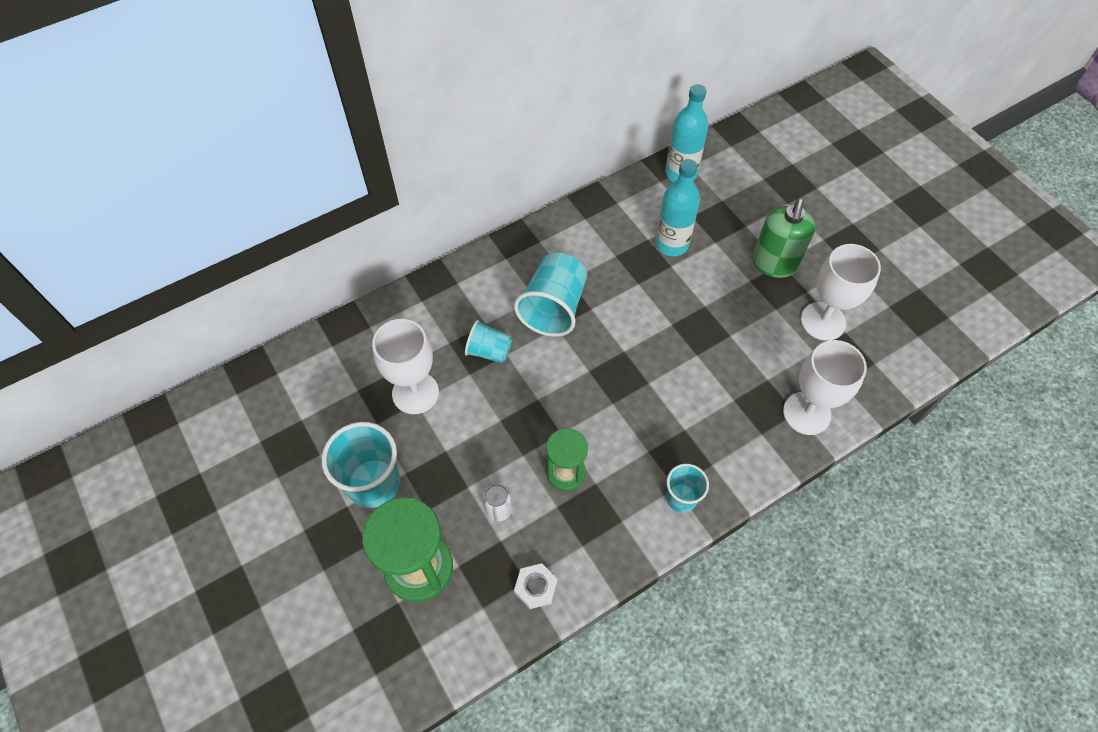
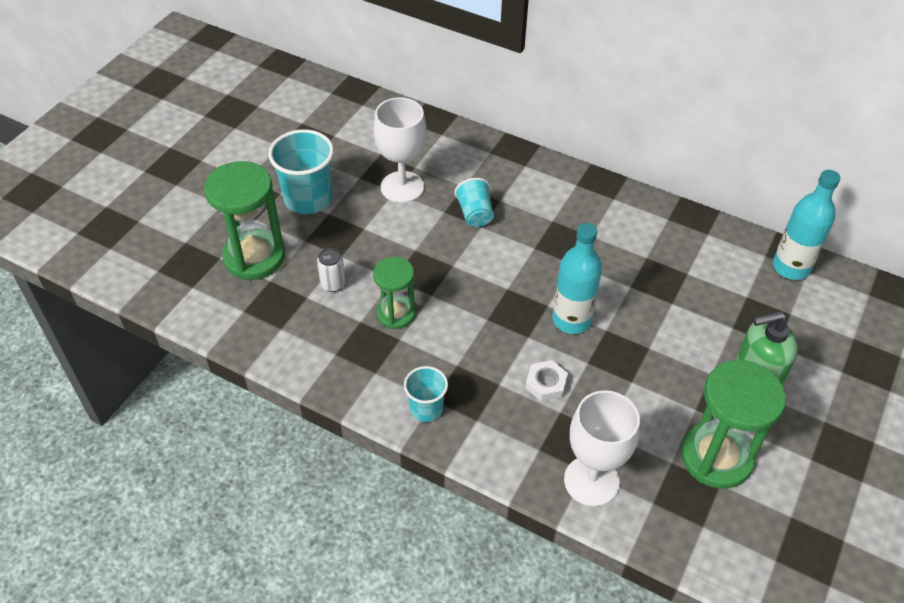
camera: 60 degrees right, 10 degrees down
(535, 587) = (279, 337): white nut -> white nut (546, 384)
(553, 308) = (552, 237): turquoise cup -> none
(671, 244) = (698, 293): turquoise bottle -> turquoise bottle (571, 320)
(823, 321) = (716, 457): white goblet -> green hourglass

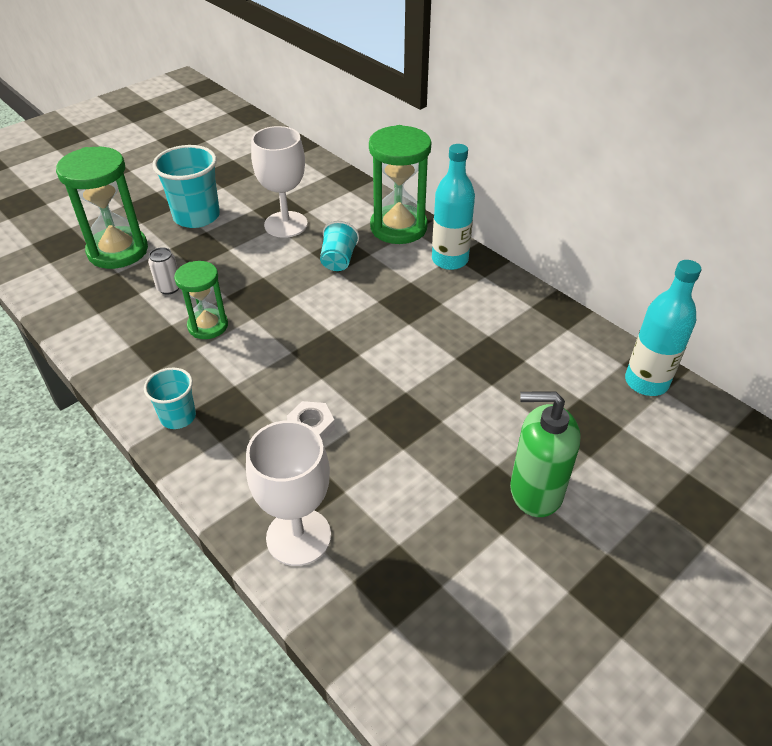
camera: 20 degrees right, 5 degrees down
(571, 320) = (375, 373): turquoise bottle -> turquoise bottle (450, 260)
(716, 457) = (453, 554): green hourglass -> green hourglass (398, 227)

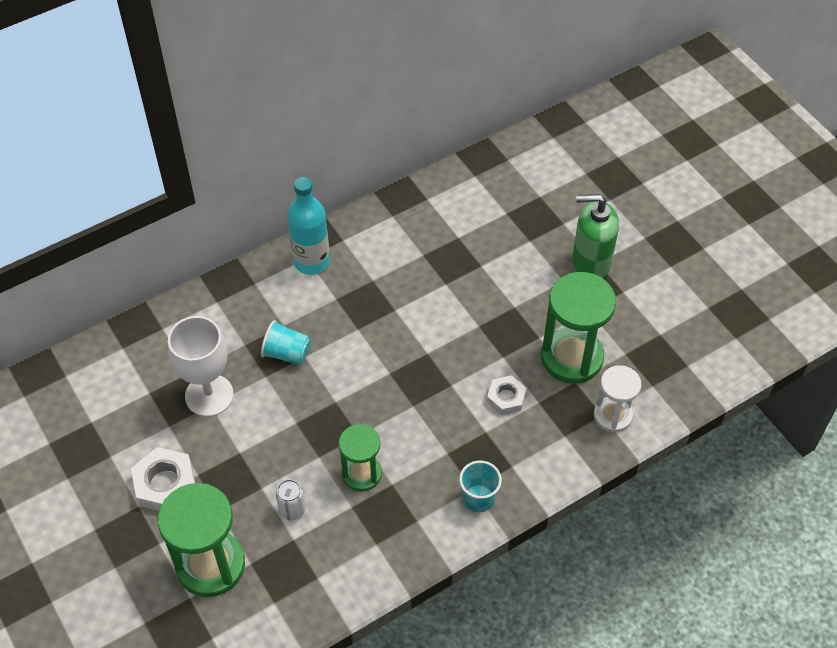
camera: 80 degrees left, 10 degrees up
(196, 216) = (165, 484): turquoise cup -> white nut
(298, 536) = (612, 415): white goblet -> white hourglass
(398, 227) = (246, 294): green hourglass -> green hourglass (572, 357)
(535, 491) = (590, 263): green soap dispenser -> green soap dispenser turned 75 degrees clockwise
(646, 382) = (497, 167): turquoise bottle -> none

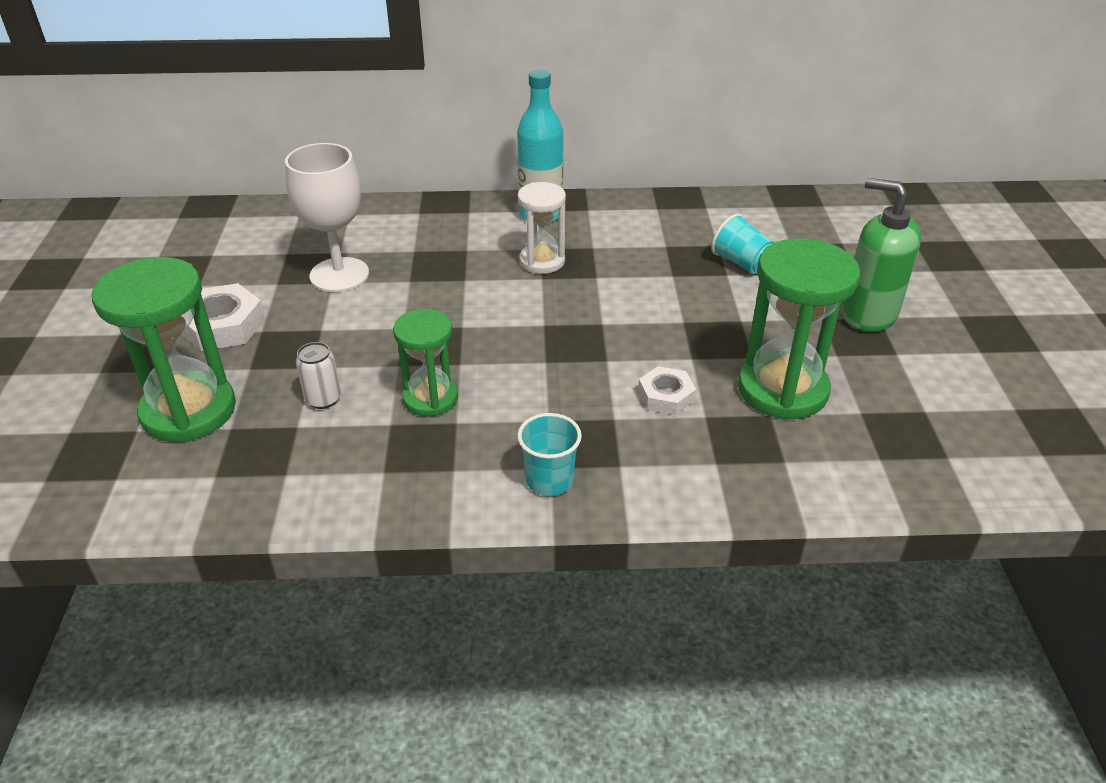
camera: 30 degrees right, 15 degrees down
(286, 353) = (448, 271): turquoise cup -> turquoise cup (741, 263)
(612, 415) = (800, 468): white hourglass -> white hourglass (542, 261)

